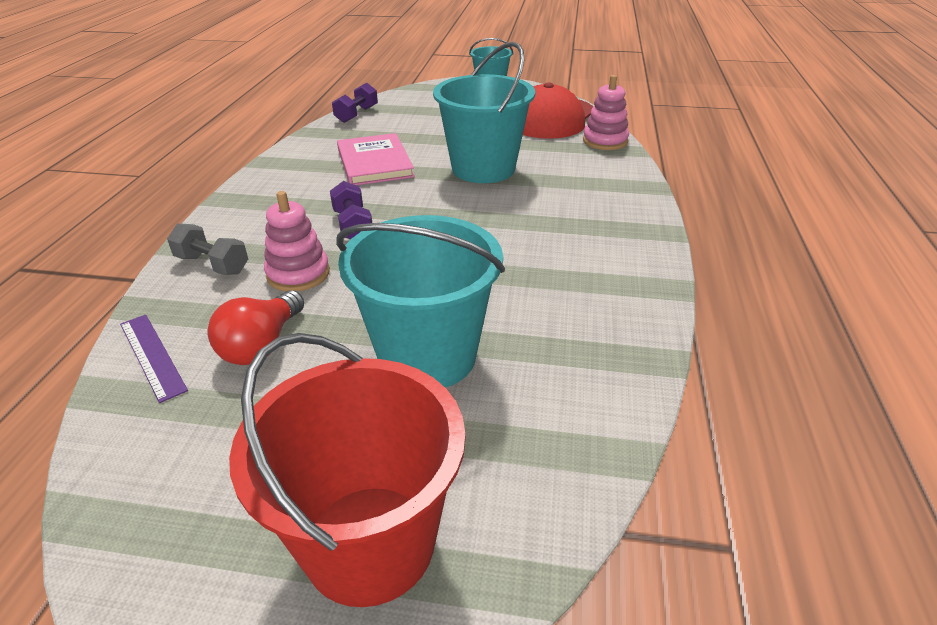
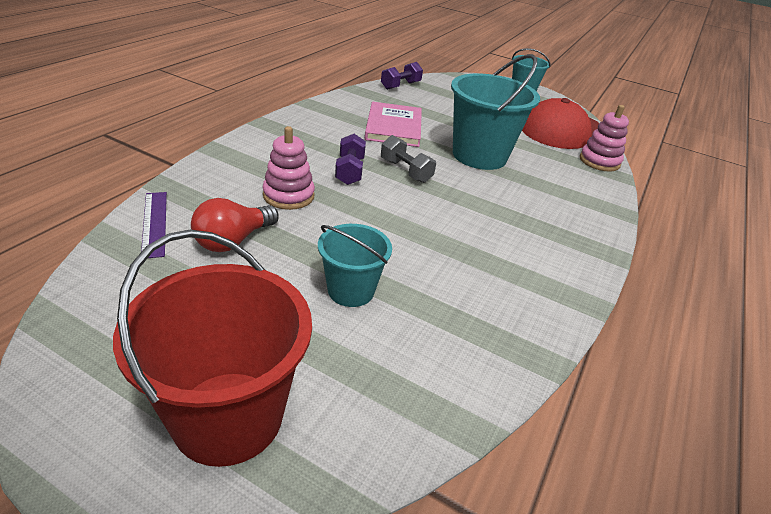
camera: 15 degrees right, 0 degrees up
(212, 264) = (231, 170): grey dumbbell -> grey dumbbell (405, 171)
(427, 356) = (351, 290): turquoise bucket -> turquoise bucket, size x0.57

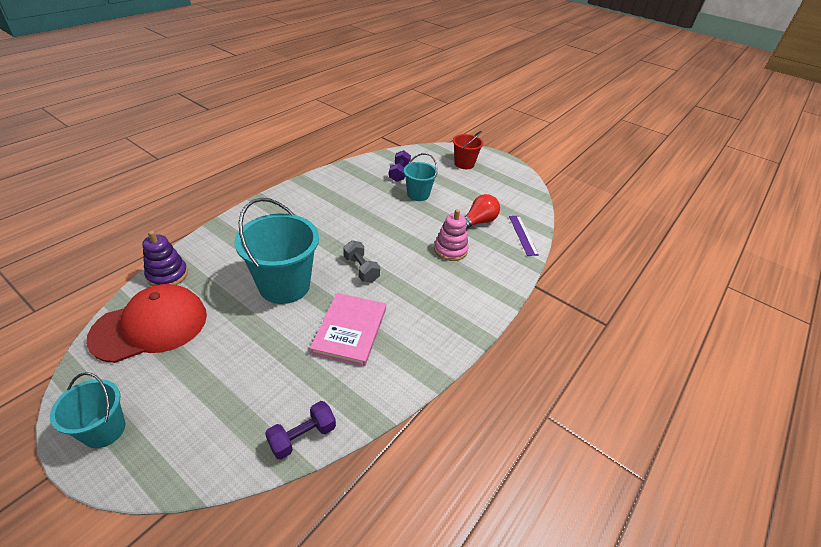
camera: 170 degrees left, 5 degrees up
(228, 417) = (464, 164): red bucket -> red bucket, size x0.57
(350, 171) = (406, 270): purple dumbbell -> purple dumbbell (399, 173)
(599, 161) = (167, 275): pink stacking toy -> purple stacking toy

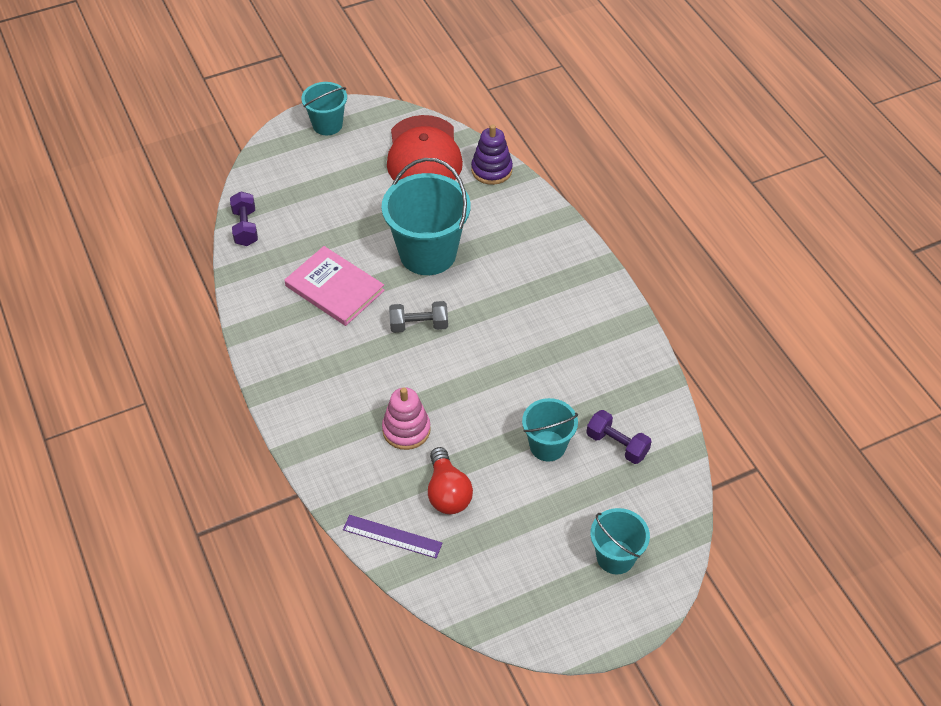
camera: 120 degrees right, 10 degrees up
(464, 164) = (615, 557): red bucket -> turquoise bucket

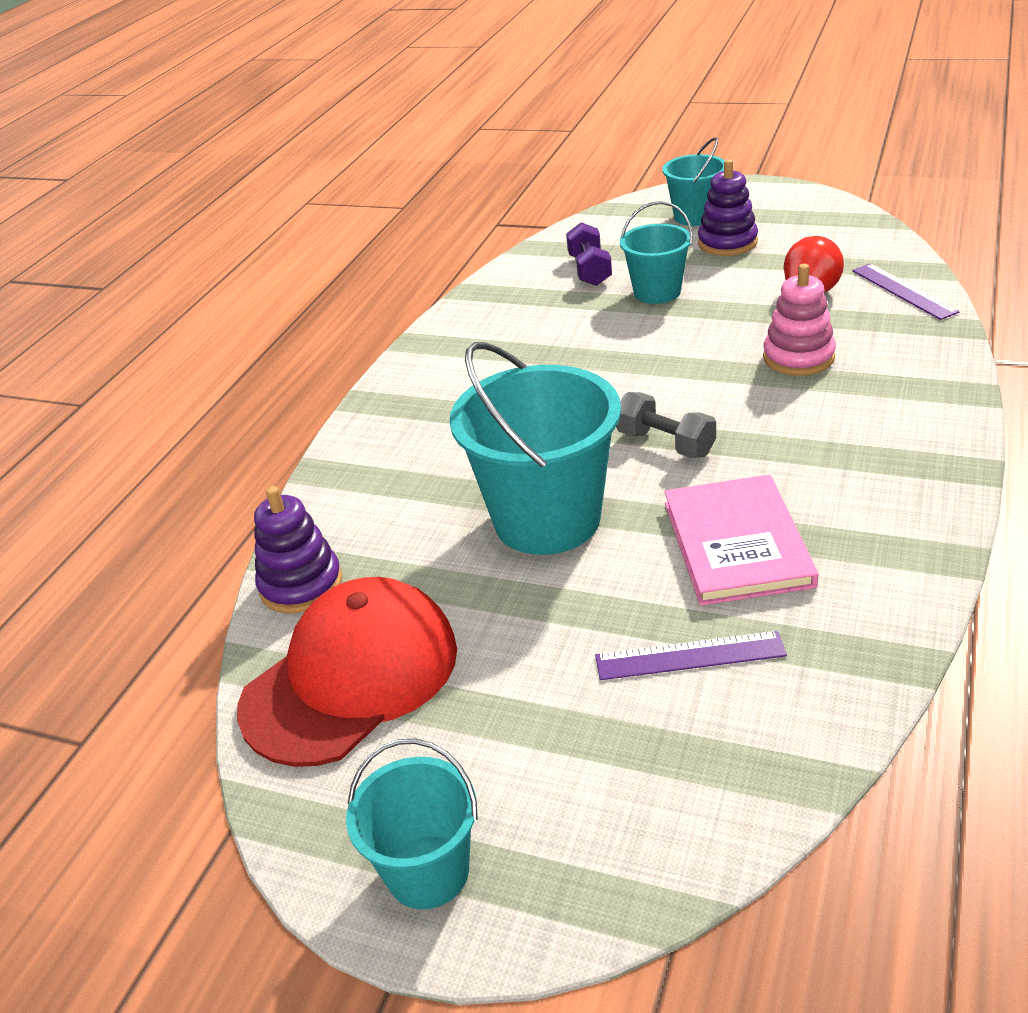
camera: 130 degrees left, 15 degrees down
(245, 227) = (809, 734): purple dumbbell -> none
(310, 230) = (689, 655): none -> purple ruler
(557, 532) = (727, 243): none -> purple stacking toy

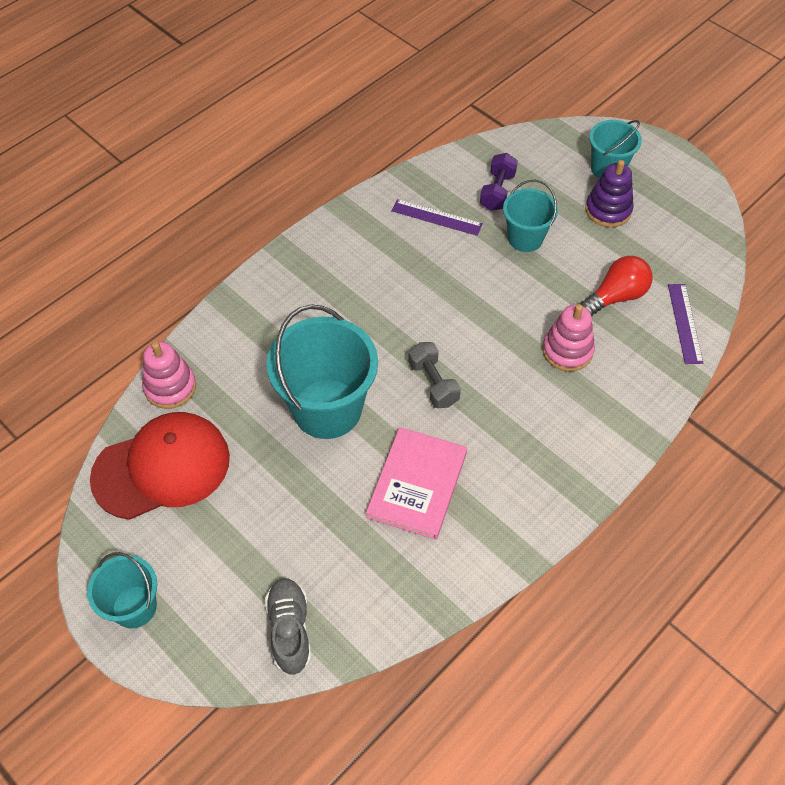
camera: 20 degrees right, 20 degrees up
(301, 585) = (170, 387): purple stacking toy -> pink stacking toy
(689, 655) = (337, 548): purple ruler -> purple ruler (436, 217)
(704, 784) = (290, 630): none -> grey shoe

